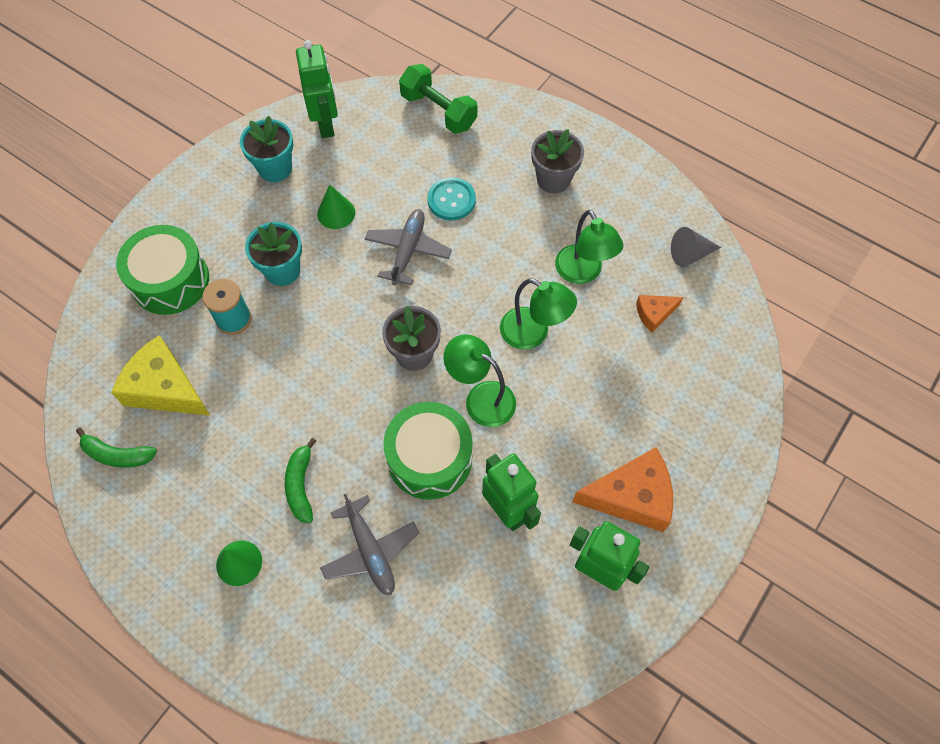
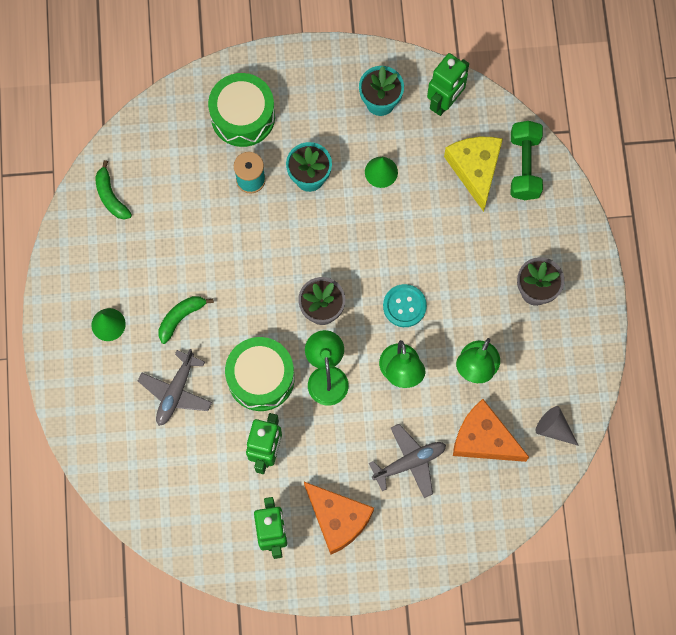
camera: 50 degrees right, 10 degrees up
(165, 388) = (172, 183): yellow cheese -> yellow cheese (475, 169)
(408, 251) = (393, 242): grey plane -> grey plane (409, 462)
(451, 200) = (457, 237): turquoise button -> turquoise button (404, 306)
(654, 314) = (484, 439): orange cheese -> orange cheese, size x1.93

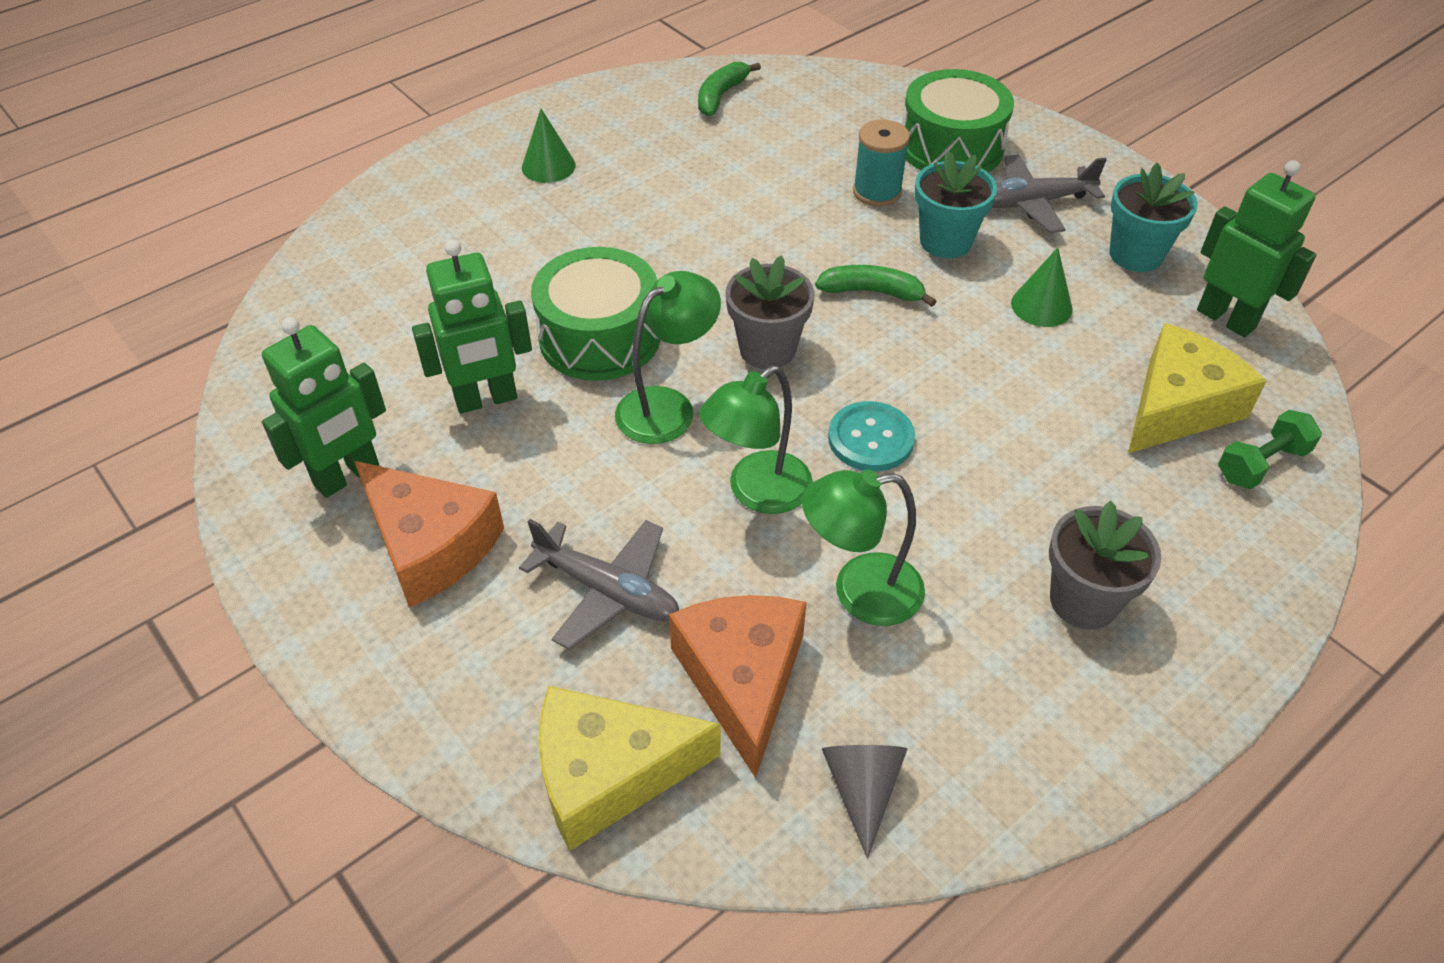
camera: 55 degrees right, 25 degrees down
(176, 392) = (504, 265): grey plane -> grey plane (1033, 203)
(181, 318) = (618, 221): green banana -> green banana (872, 292)
(337, 519) = (430, 545): orange cheese -> orange cheese turned 60 degrees counterclockwise
(444, 102) = (1226, 319): green robot -> green robot turned 135 degrees counterclockwise
(490, 510) = (609, 773): none -> yellow cheese
(524, 166) = (1261, 464): green dumbbell -> green dumbbell, size x0.66

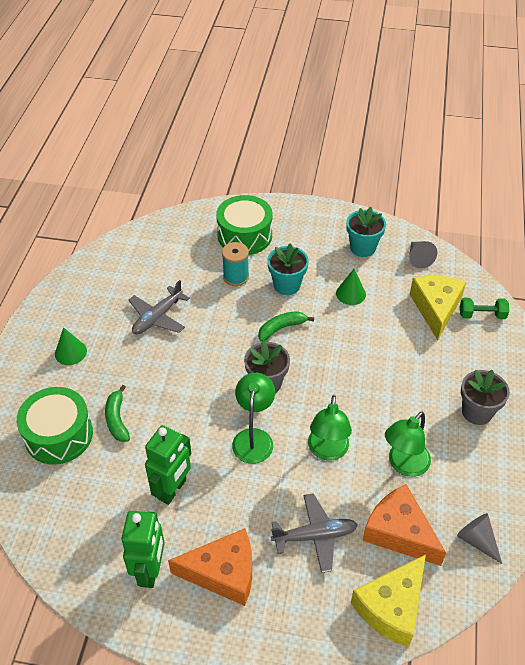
camera: 40 degrees left, 0 degrees up
(600, 337) = (190, 425): green drum -> green drum (59, 435)
(721, 96) = (115, 265): green banana -> green banana (117, 419)
(871, 439) = (345, 397): turquoise button -> none
(1033, 203) = (303, 245): grey plane -> grey plane (157, 317)
(1226, 319) = (418, 258): green robot -> grey cone
(1261, 464) = (482, 315): green dumbbell -> green dumbbell turned 75 degrees clockwise

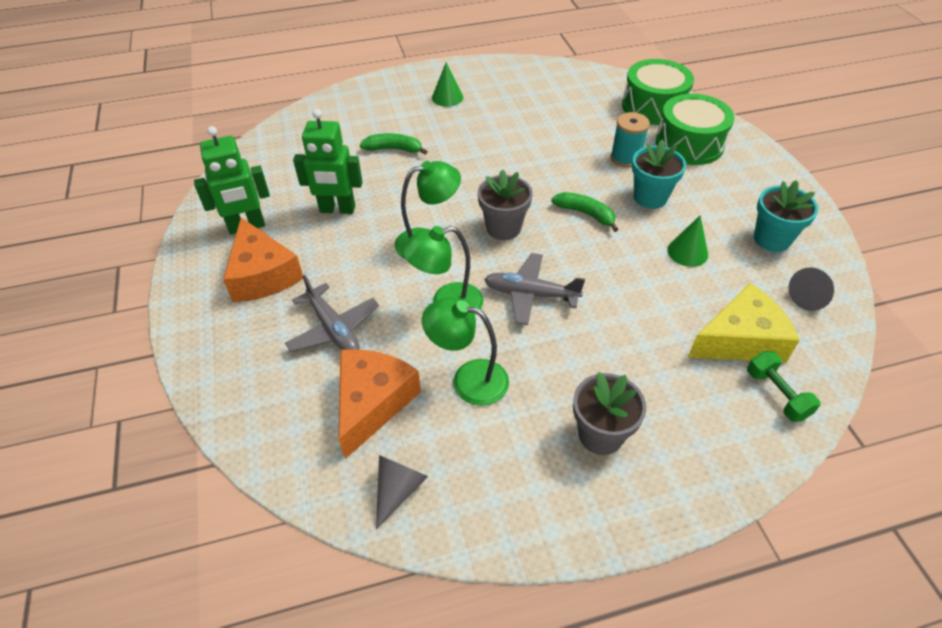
camera: 65 degrees right, 0 degrees up
(59, 435) = (357, 125): green drum -> green drum (653, 106)
(117, 419) = (393, 149): green banana -> green banana turned 45 degrees clockwise
(157, 317) = (527, 128): grey plane -> grey plane (530, 294)
(391, 607) = (272, 425): yellow cheese -> none

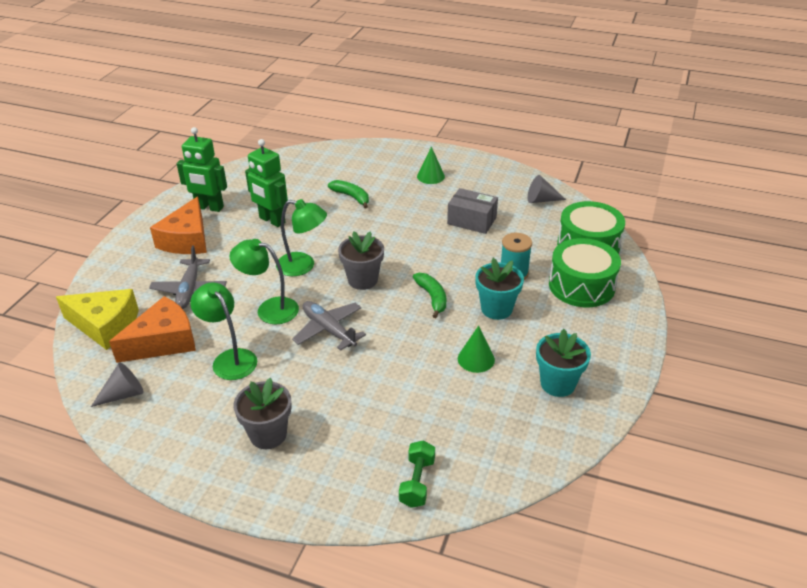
camera: 35 degrees right, 10 degrees down
(534, 125) = (472, 221): none -> grey box
(740, 340) = (438, 435): yellow cheese -> yellow cheese (105, 326)
(810, 296) = (534, 438): grey cone -> grey cone (541, 200)

